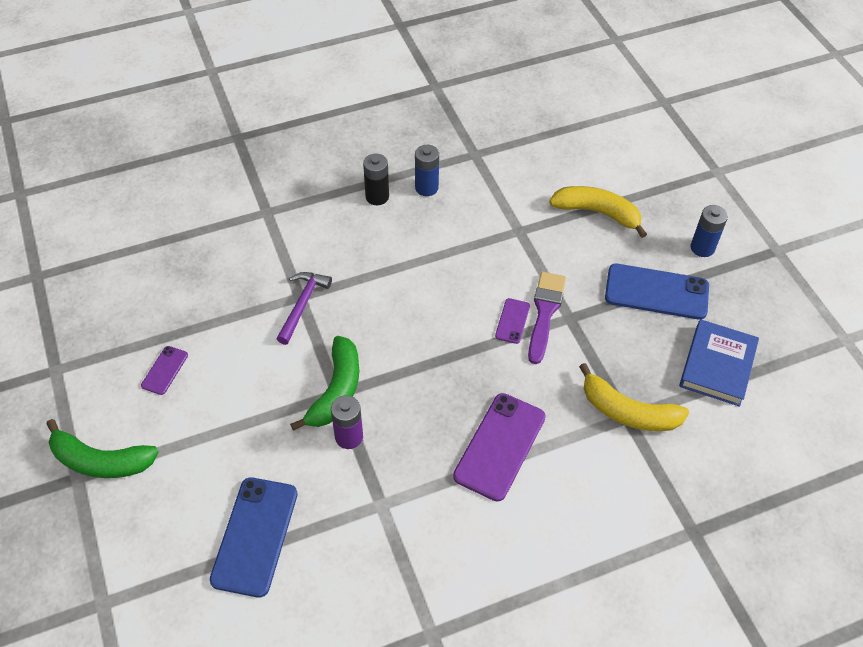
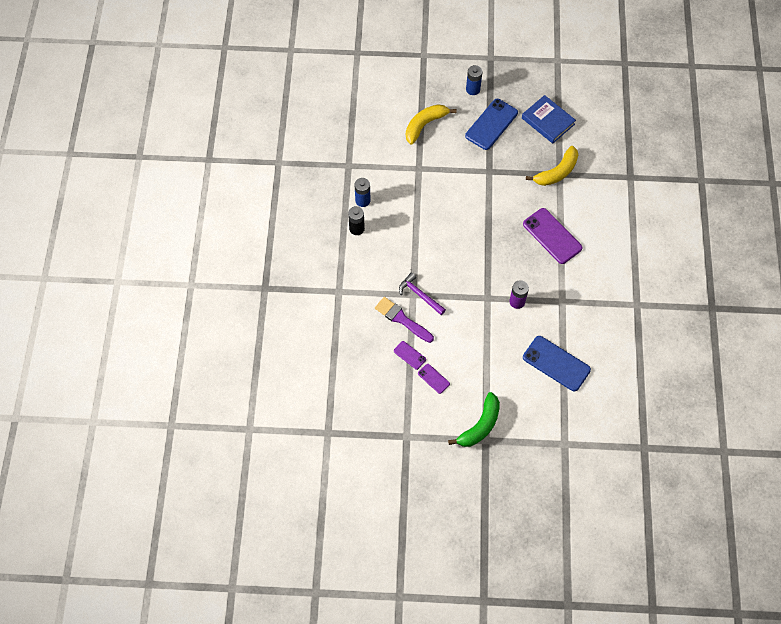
camera: 65 degrees left, 10 degrees up
(336, 390) = (485, 297): green banana -> none
(512, 321) = (479, 198): purple phone -> purple phone (409, 355)
(545, 313) = (480, 181): purple brush -> purple brush (402, 319)

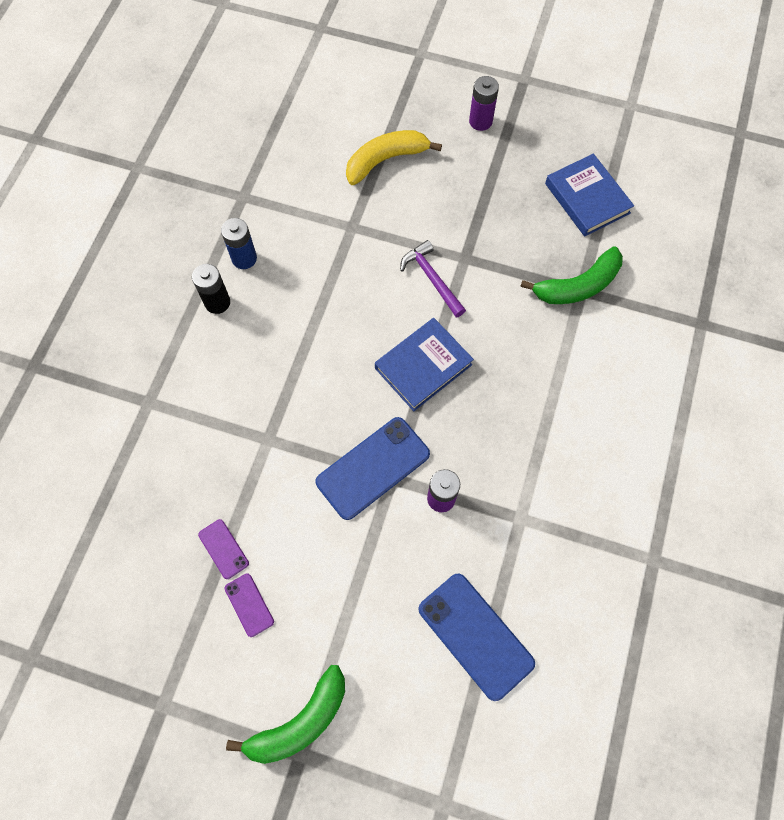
camera: 15 degrees right, 5 degrees up
(402, 319) = (234, 479): purple brush -> none
(420, 295) = (279, 443): purple hammer -> purple hammer (432, 278)
(473, 89) = (480, 121): blue battery -> purple battery
(485, 236) = (423, 366): none -> blue book
(491, 124) = (493, 183): blue phone -> blue phone (373, 468)
(552, 236) = (537, 394): purple phone -> none
(557, 172) = (578, 286): yellow banana -> green banana

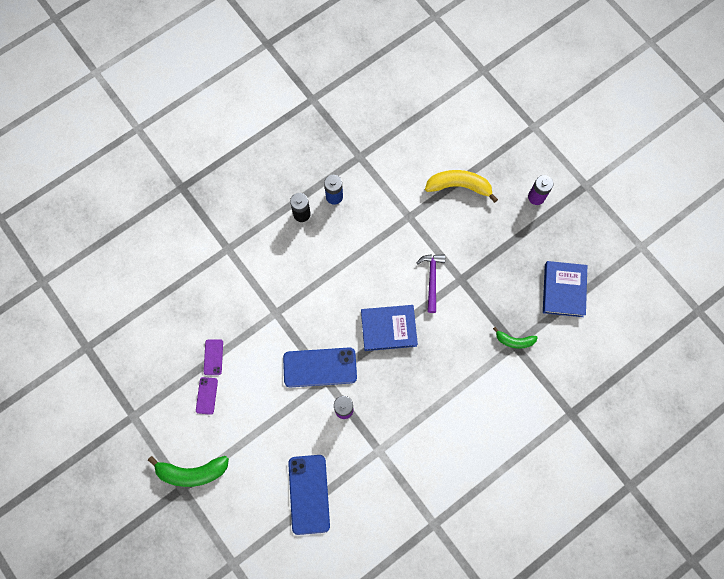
camera: 35 degrees right, 5 degrees up
(578, 286) = (514, 341): green banana -> green banana, size x0.59

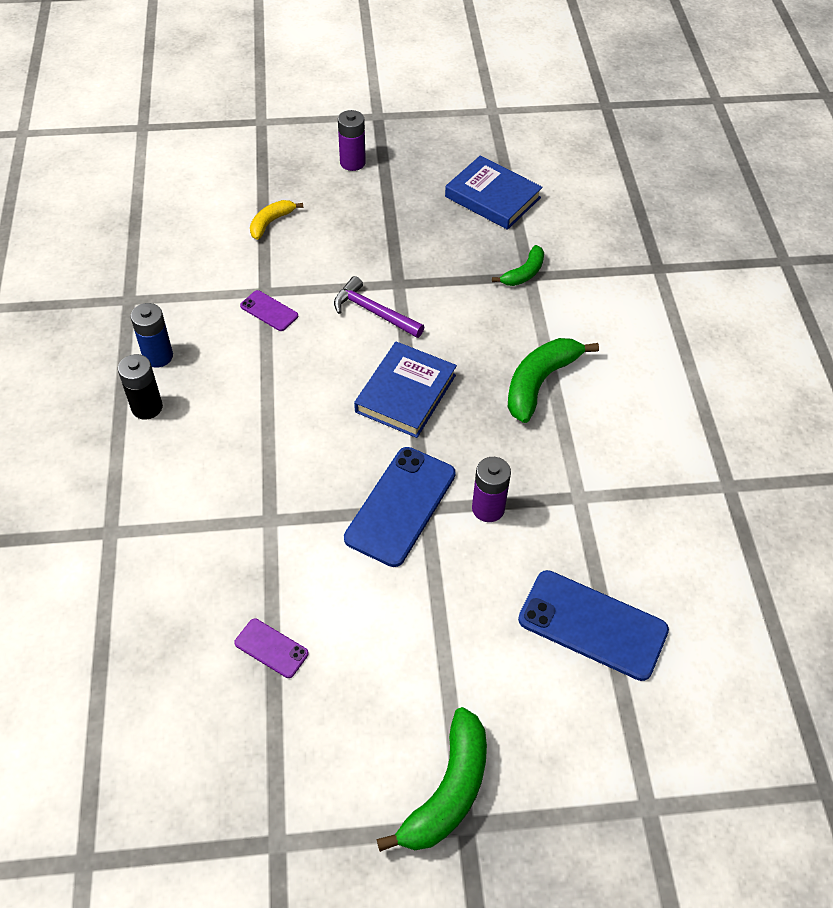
camera: 60 degrees left, 20 degrees down
(206, 395) = (329, 694): purple phone -> purple phone (269, 311)
(440, 392) = (539, 383): none -> green banana
(459, 186) = (271, 222): yellow banana -> yellow banana, size x0.59

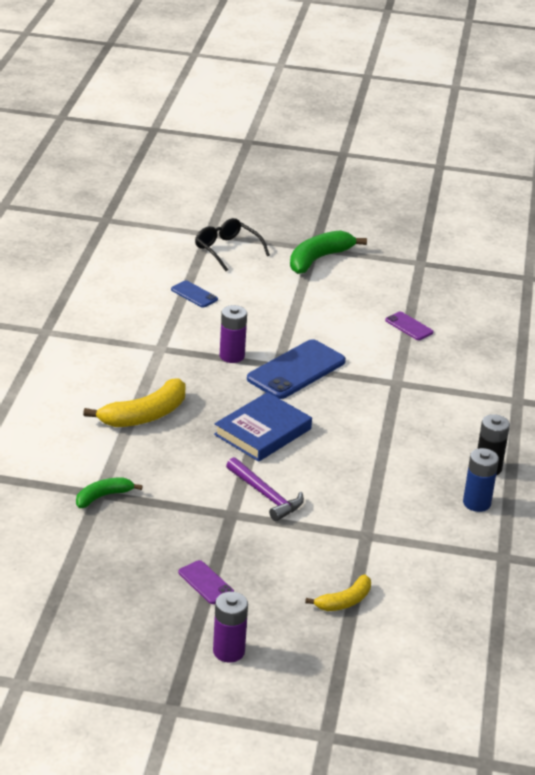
camera: 165 degrees left, 20 degrees down
(269, 311) = (366, 517): purple phone -> purple phone (206, 582)
(492, 197) = (88, 575): blue book -> none
(539, 383) = (145, 415): green banana -> yellow banana
(592, 625) = (194, 294): blue phone -> blue phone, size x0.50
(599, 765) = (227, 250): none -> black glasses

